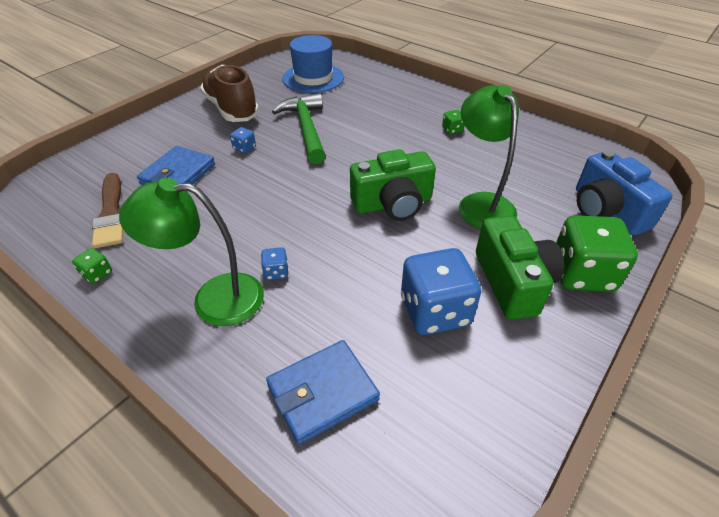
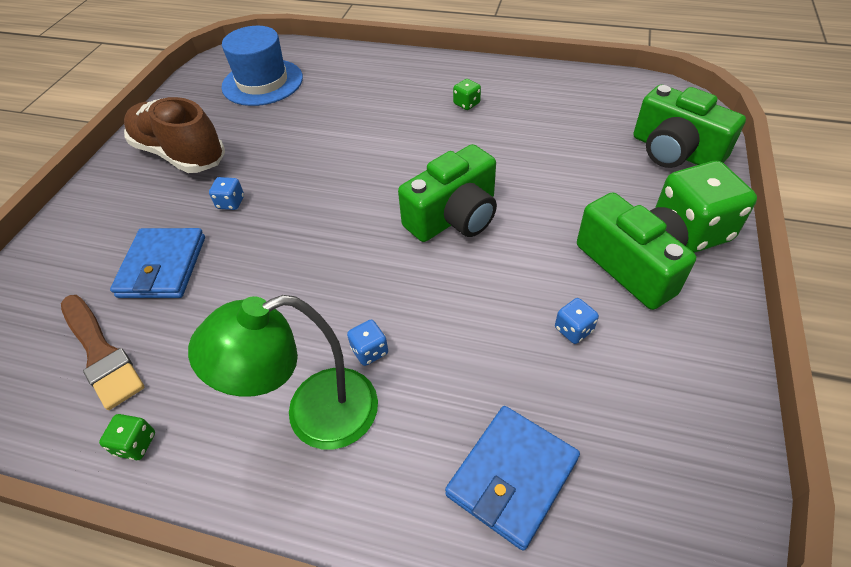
camera: 20 degrees left, 5 degrees up
(306, 129) = (294, 153): green hammer -> none
(435, 311) = (573, 329): blue dice -> blue dice, size x0.43
(481, 203) = (548, 184): green lamp -> none
(606, 211) = (675, 151): blue camera -> green camera

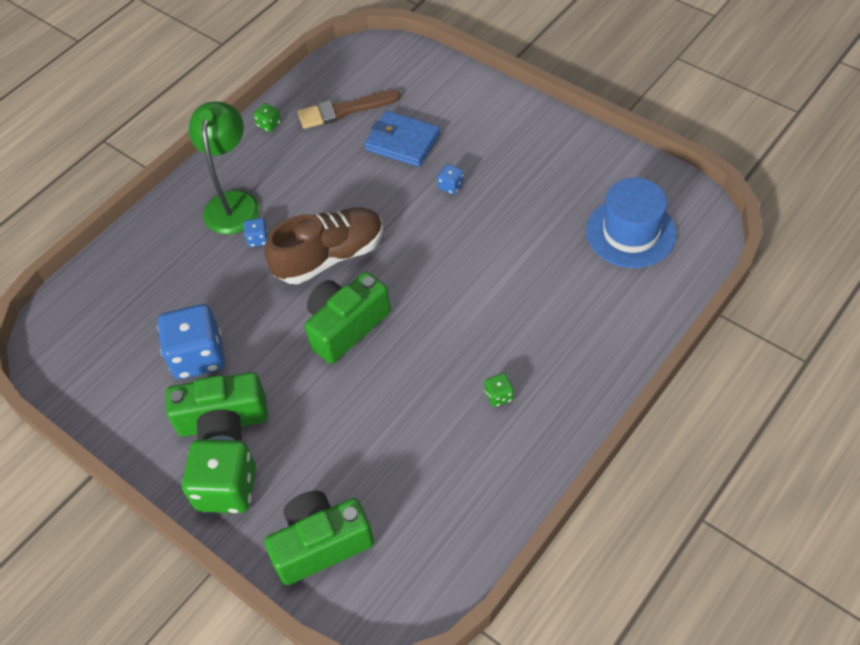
camera: 115 degrees right, 5 degrees up
(180, 154) = (537, 160): brown shoe -> brown shoe (330, 256)
(454, 217) = (346, 326): green camera -> green camera turned 60 degrees clockwise
(512, 477) = (135, 281): blue wallet -> none
(573, 329) = (198, 356): blue dice -> blue dice, size x2.33

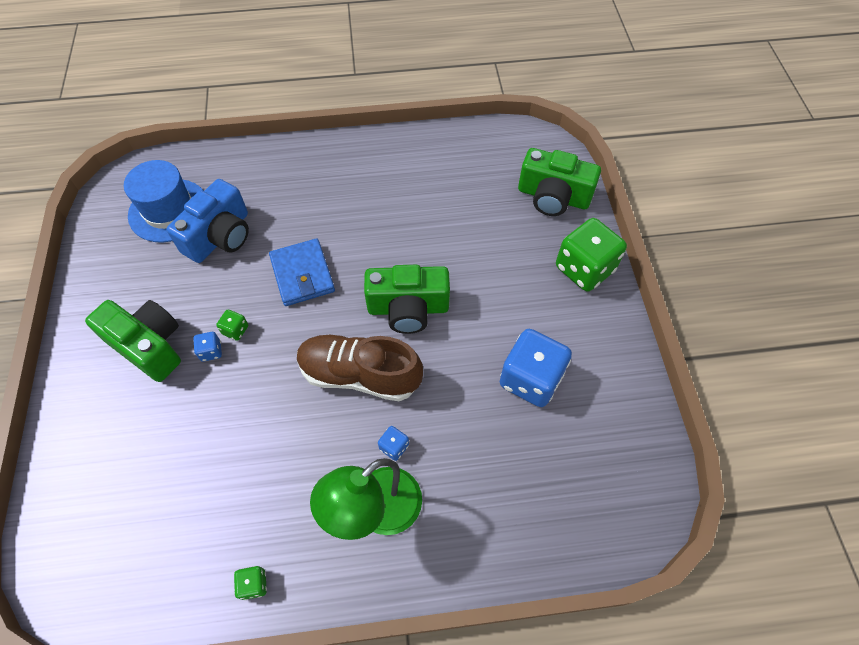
camera: 140 degrees left, 5 degrees up
(223, 423) = (552, 312): green camera -> green camera (149, 346)
(344, 110) = (179, 526): brown brush -> none
(402, 142) = (185, 432): blue wallet -> blue wallet (302, 274)
(499, 396) = (372, 189): green dice -> green dice (235, 330)
(561, 250) = (220, 236): none -> blue camera

